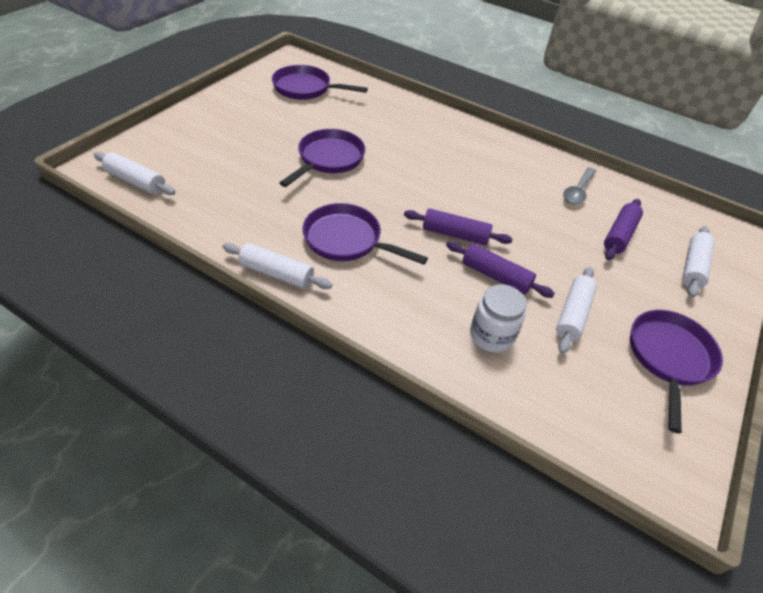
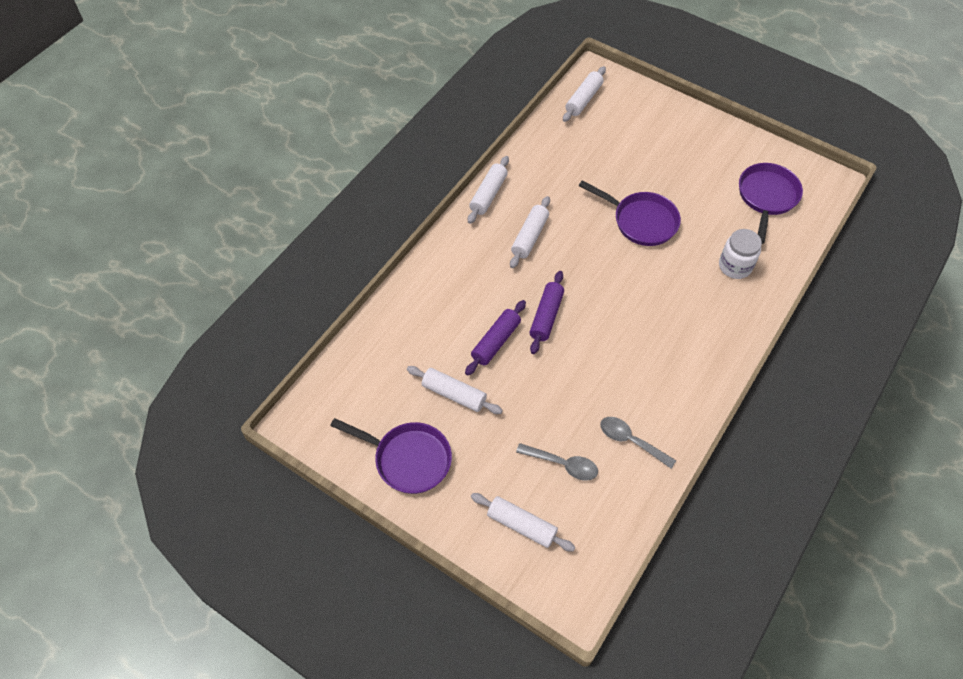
camera: 95 degrees right, 10 degrees up
(347, 240) = (530, 237): purple pan -> white rolling pin
(491, 335) = (431, 329): white jar -> white jar (735, 266)
(619, 235) = (562, 464): purple rolling pin -> grey spoon

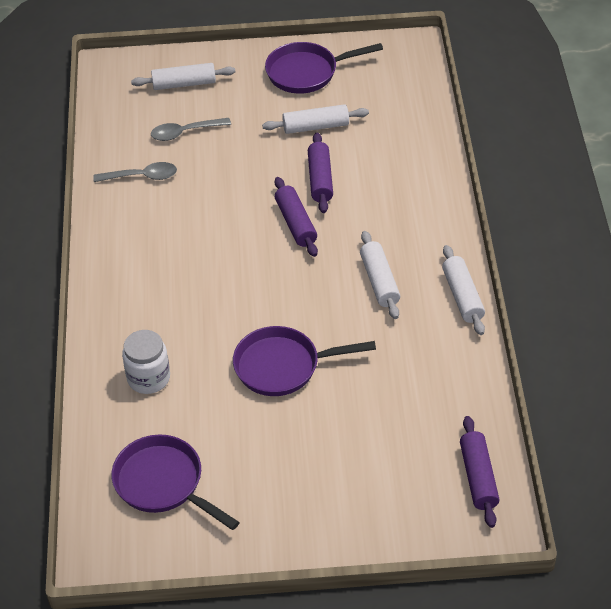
camera: 145 degrees right, 10 degrees down
(583, 99) = (478, 477): white rolling pin -> purple rolling pin
(767, 197) = (163, 483): purple pan -> purple pan turned 150 degrees clockwise

